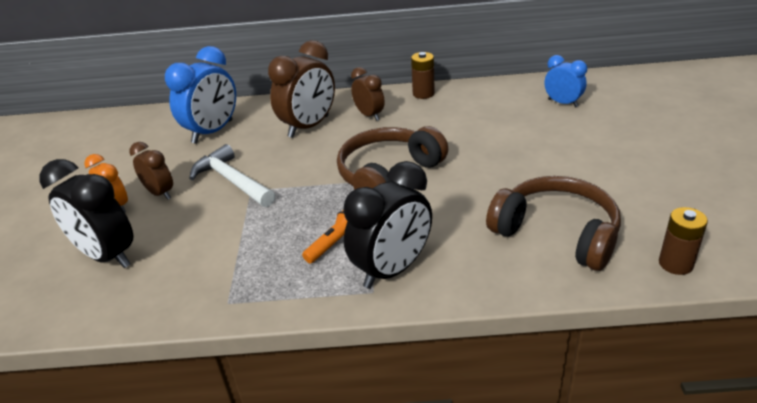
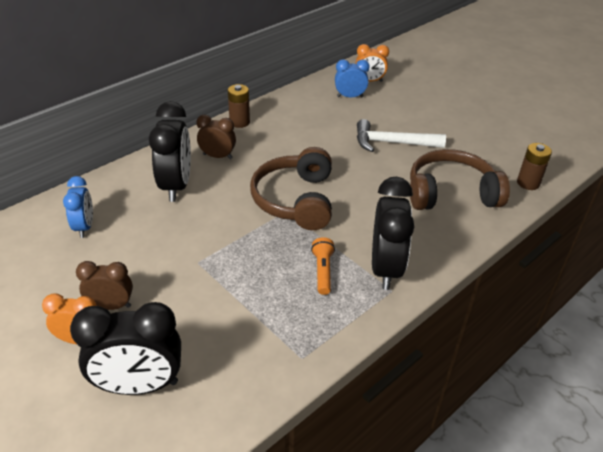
camera: 45 degrees left, 5 degrees up
(213, 132) = (84, 227): blue clock -> blue clock, size x0.59
(232, 181) = (169, 262): white hammer -> white hammer (392, 143)
(309, 127) = (176, 186): brown clock -> black clock
(605, 94) = (369, 81): none -> orange clock

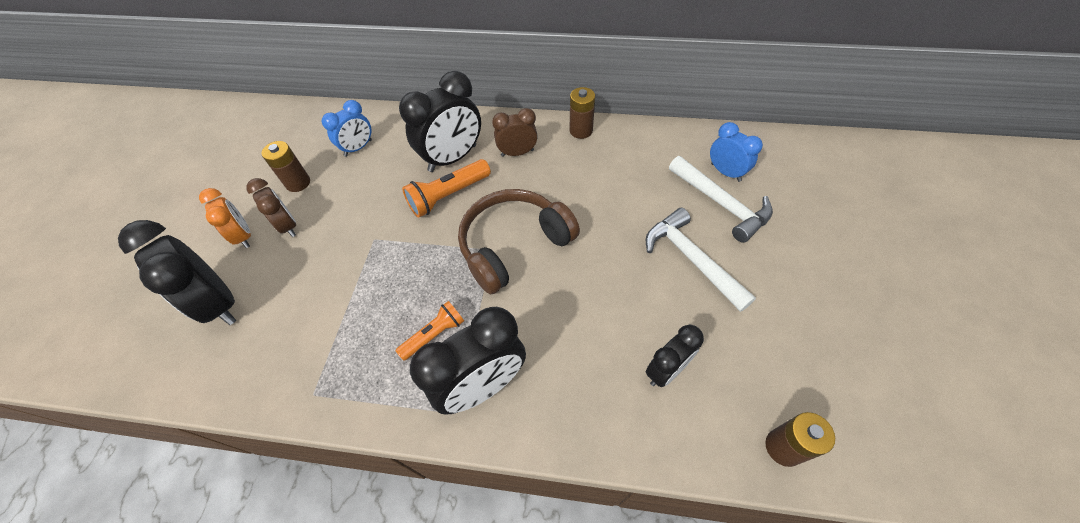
camera: 55 degrees right, 15 degrees up
(68, 279) = (298, 183): none -> brown battery
(209, 206) = (448, 196): none -> orange flashlight
(217, 156) = (517, 153): brown clock -> brown clock turned 75 degrees counterclockwise
(369, 81) = (777, 167): orange clock -> none
(369, 111) = (721, 204): none -> white hammer
(451, 193) = (666, 370): brown headphones -> black clock

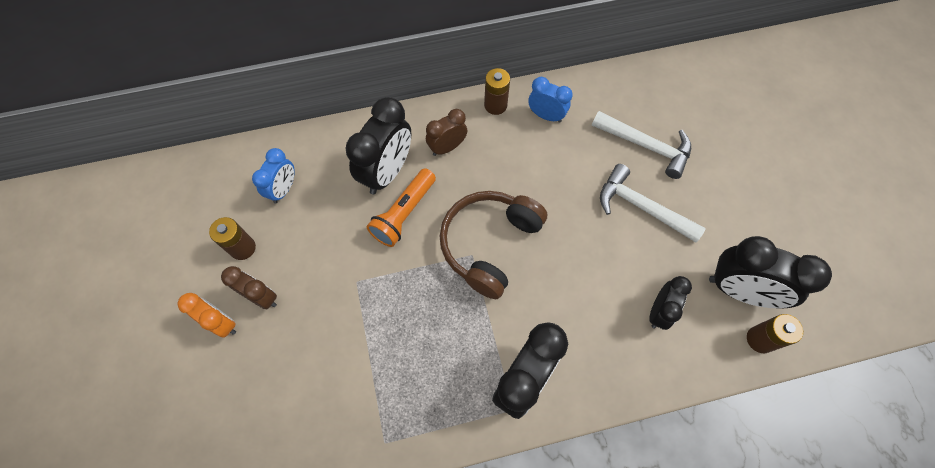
camera: 25 degrees left, 10 degrees up
(219, 303) = (242, 397): black clock -> black clock (739, 291)
(434, 335) = (461, 351): orange flashlight -> none
(725, 172) = (638, 113): blue clock -> blue clock (546, 116)

